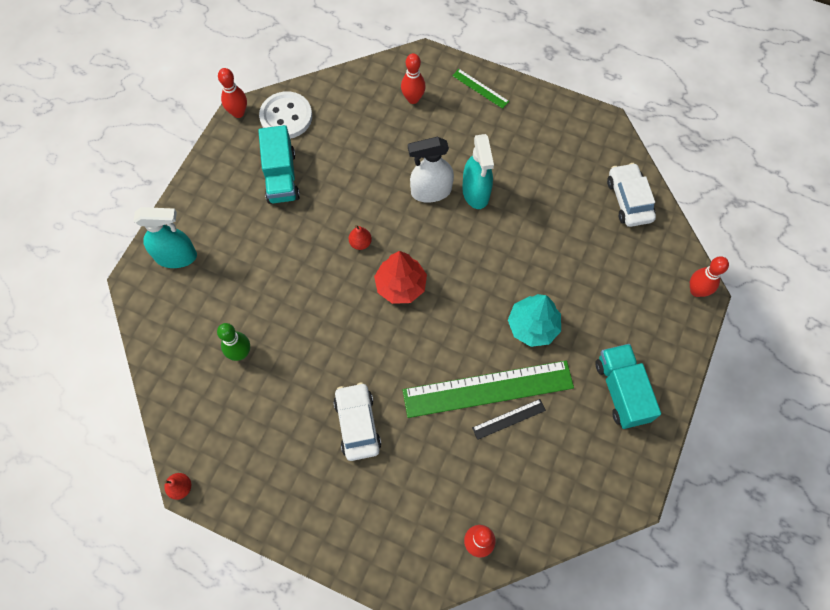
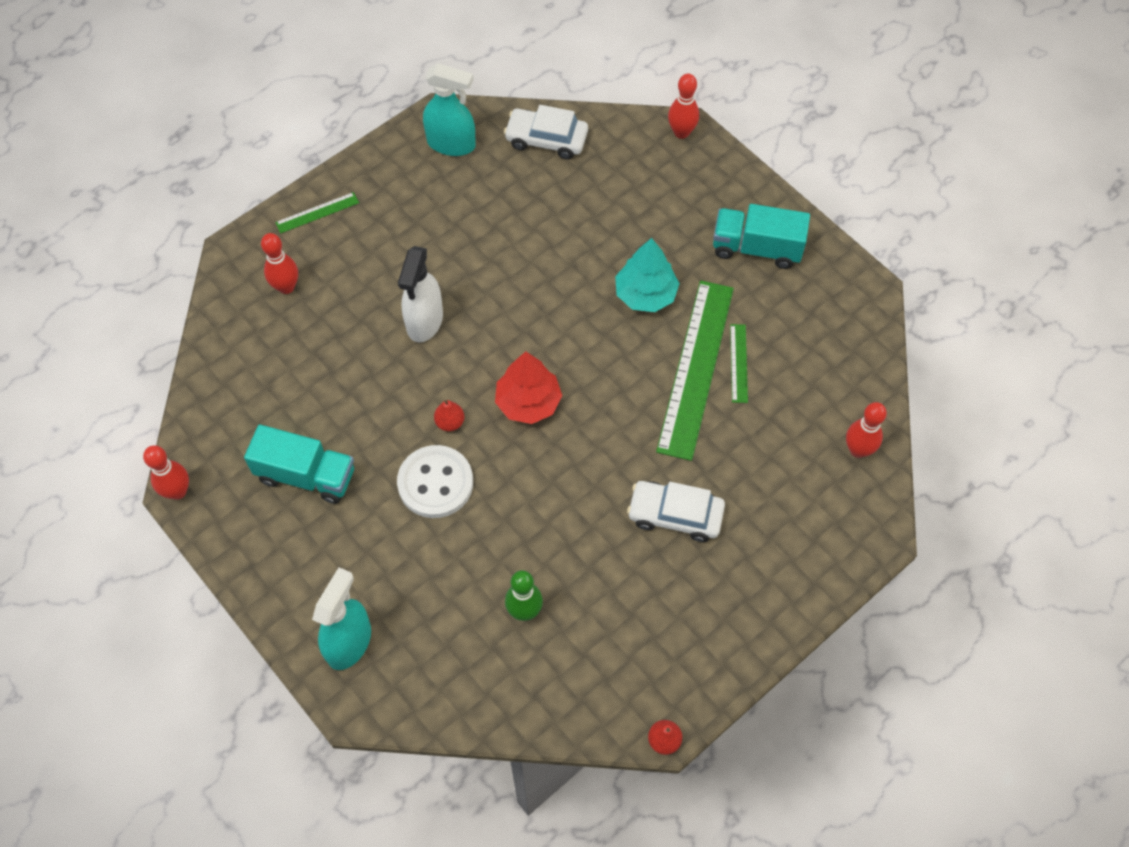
camera: 65 degrees left, 5 degrees down
(286, 117) = (221, 437): white button -> white button (435, 483)
(476, 192) = (453, 277): turquoise spray bottle -> turquoise spray bottle (451, 144)
(508, 419) = (738, 363): black ruler -> green ruler

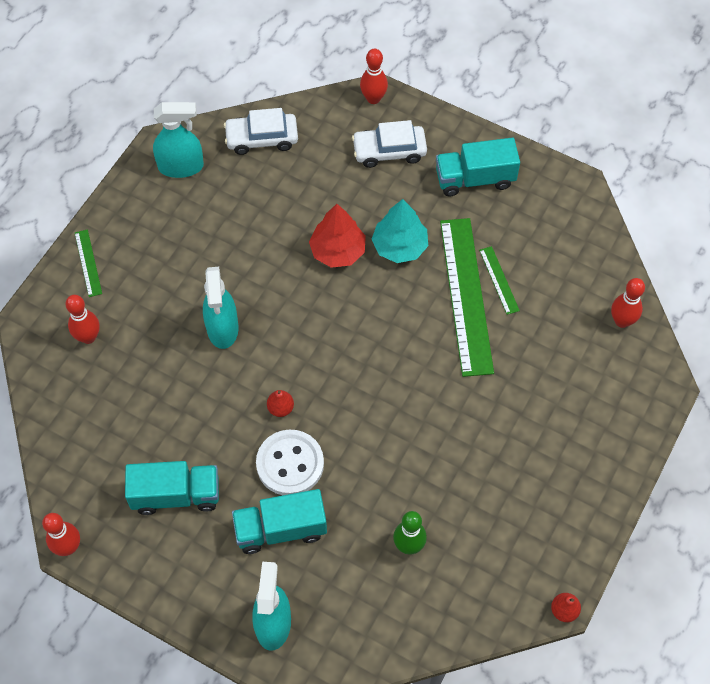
camera: 20 degrees left, 0 degrees up
(317, 212) = (88, 263): green ruler -> green ruler turned 60 degrees counterclockwise
(397, 547) = (280, 529): none -> turquoise truck
(424, 321) = (222, 328): white spray bottle -> turquoise spray bottle
(528, 402) = (339, 369): red tree -> red tree (338, 251)
(675, 515) = (498, 423): white car -> white car (389, 151)

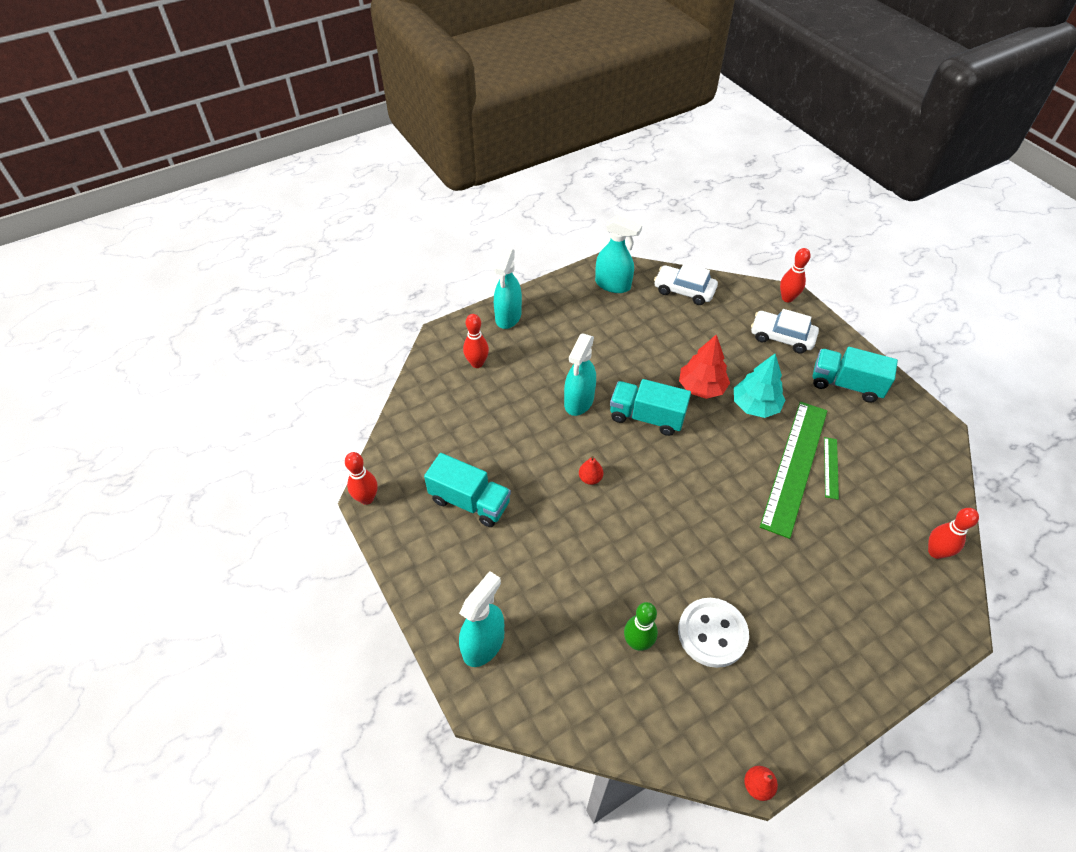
camera: 30 degrees right, 10 degrees down
(88, 263) = (508, 317): green ruler -> turquoise spray bottle
(280, 529) = (535, 570): turquoise truck -> turquoise truck (646, 417)
(290, 464) = (573, 524): white button -> white button (712, 633)

